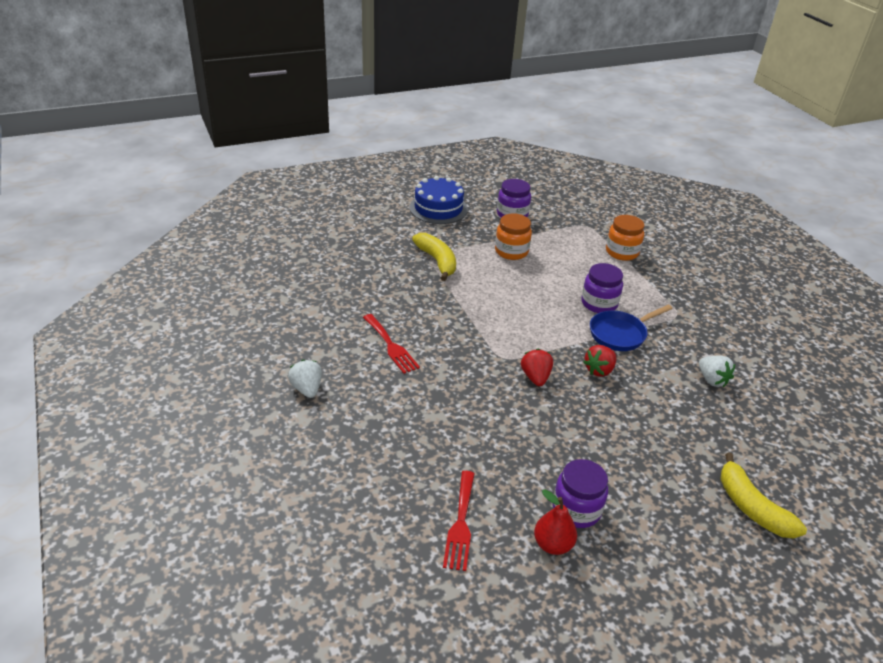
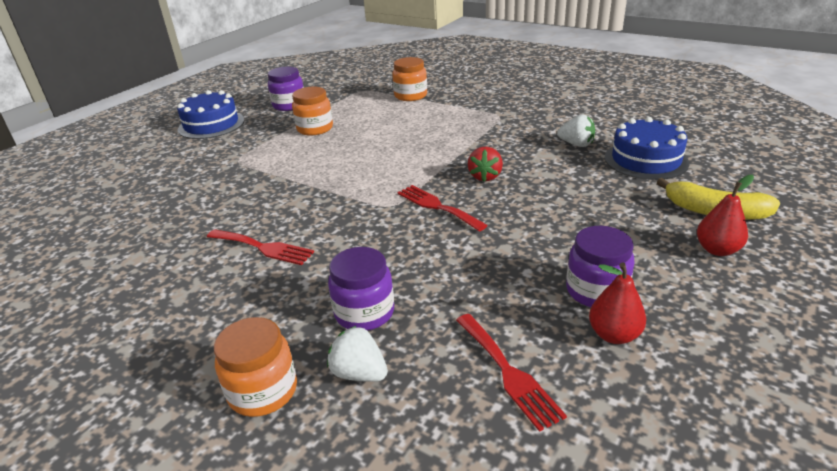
camera: 30 degrees left, 5 degrees down
(307, 389) = (194, 336): white strawberry -> white strawberry (359, 373)
(318, 447) = (263, 391): none -> orange jar
(437, 261) = (248, 161): yellow banana -> none
(535, 377) = (437, 206): red strawberry -> red fork
(599, 303) = (431, 133): purple jar -> purple jar (364, 312)
(620, 334) = (472, 145): blue pan -> none
(708, 536) = (717, 250): none -> red pear
(755, 429) = (646, 160): none -> blue cake

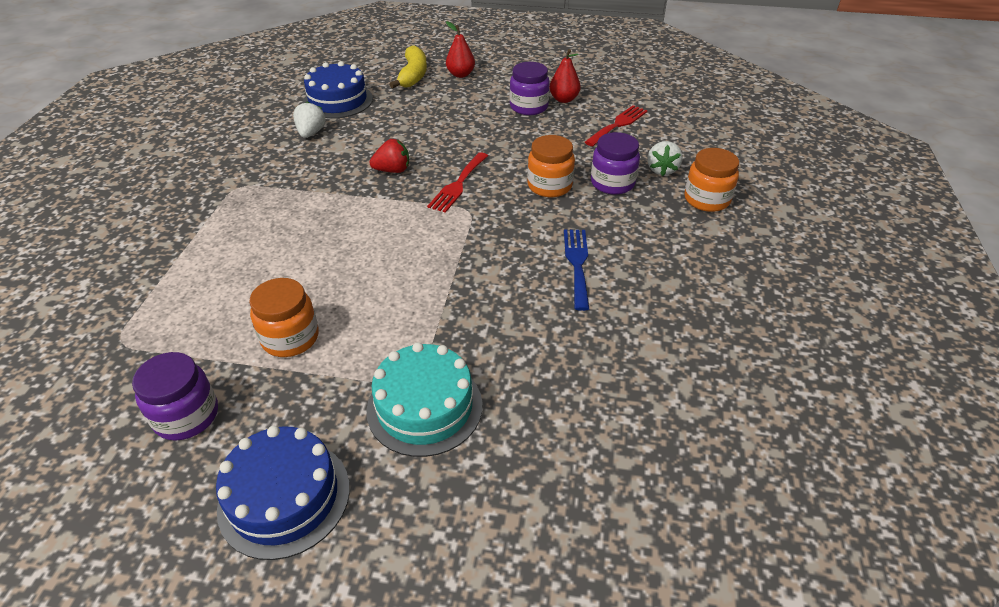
camera: 115 degrees left, 10 degrees up
(213, 162) = (424, 407): none -> turquoise cake
(263, 247) = (577, 264): red fork -> blue fork
(410, 96) = (157, 276): orange jar -> orange jar (549, 186)

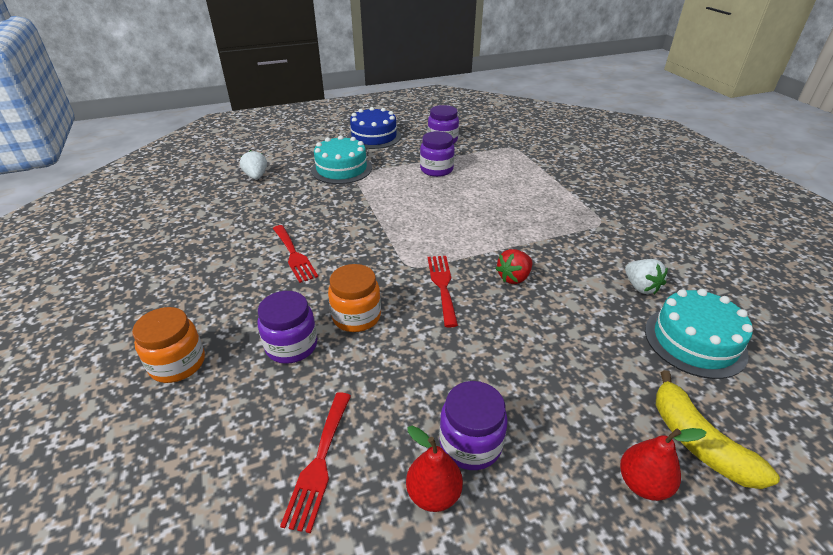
camera: 150 degrees right, 5 degrees down
(290, 338) = (436, 170): orange jar -> purple jar
(338, 101) = (694, 341): blue cake -> turquoise cake
(577, 264) = (294, 255): blue fork -> red fork
(662, 170) = (236, 390): white strawberry -> white strawberry (256, 176)

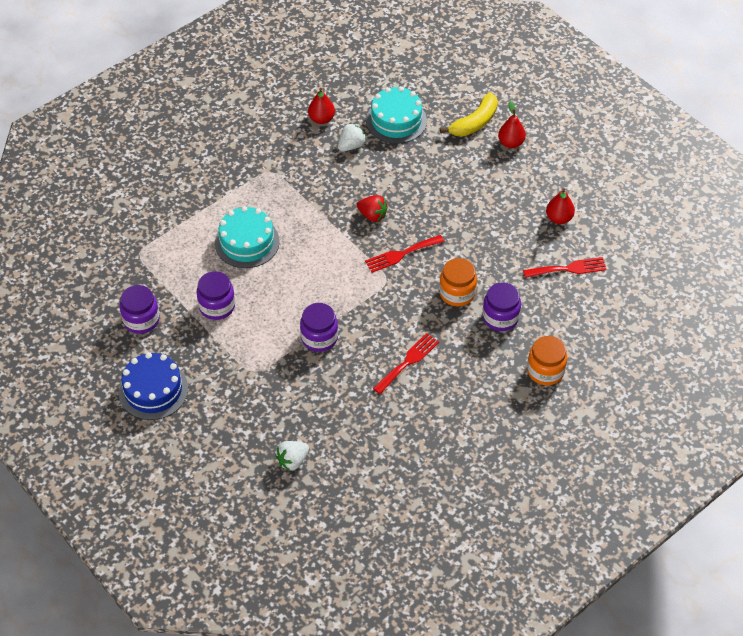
camera: 110 degrees left, 15 degrees up
(341, 169) = (246, 390): turquoise cake -> turquoise cake (247, 242)
(470, 443) = (524, 210): purple jar -> purple jar (319, 338)
(692, 273) = (321, 119): none -> red pear

